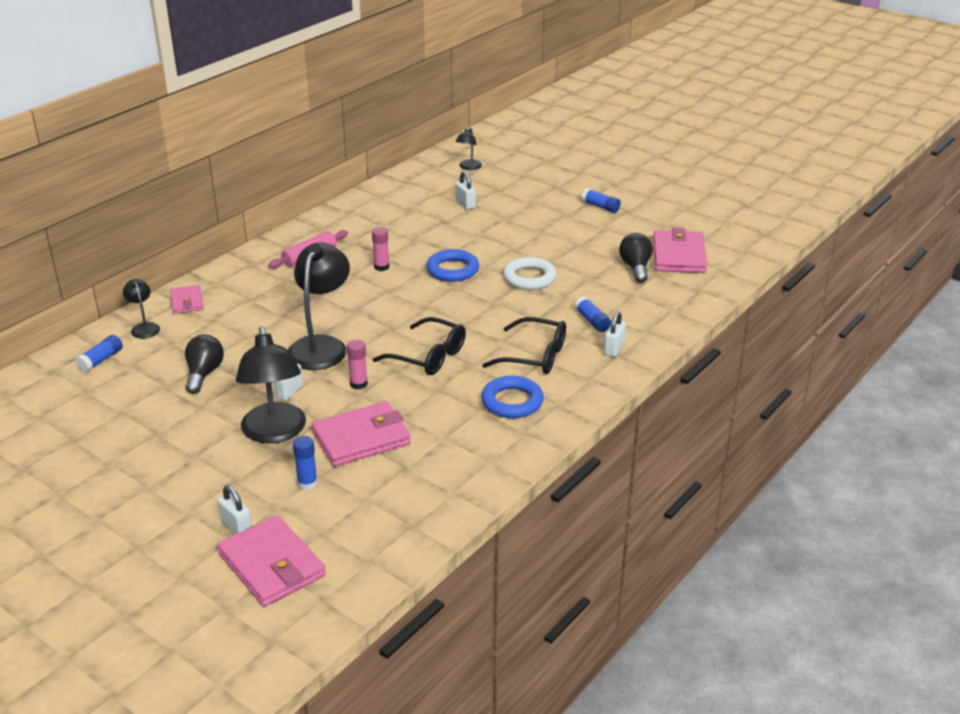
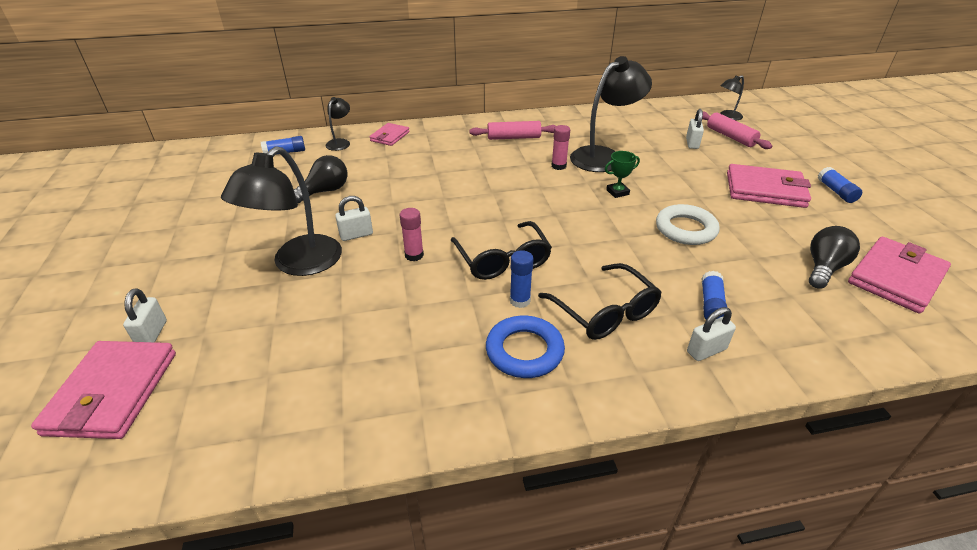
camera: 40 degrees right, 5 degrees up
(307, 483) = (252, 326): blue glue stick -> blue glue stick (520, 301)
(321, 346) = (430, 208): black lamp -> black lamp (604, 156)
(361, 438) = (348, 308): pink wallet -> pink wallet (765, 190)
(452, 270) = (617, 192): blue ring -> green trophy
(489, 186) = (730, 137): none -> pink rolling pin

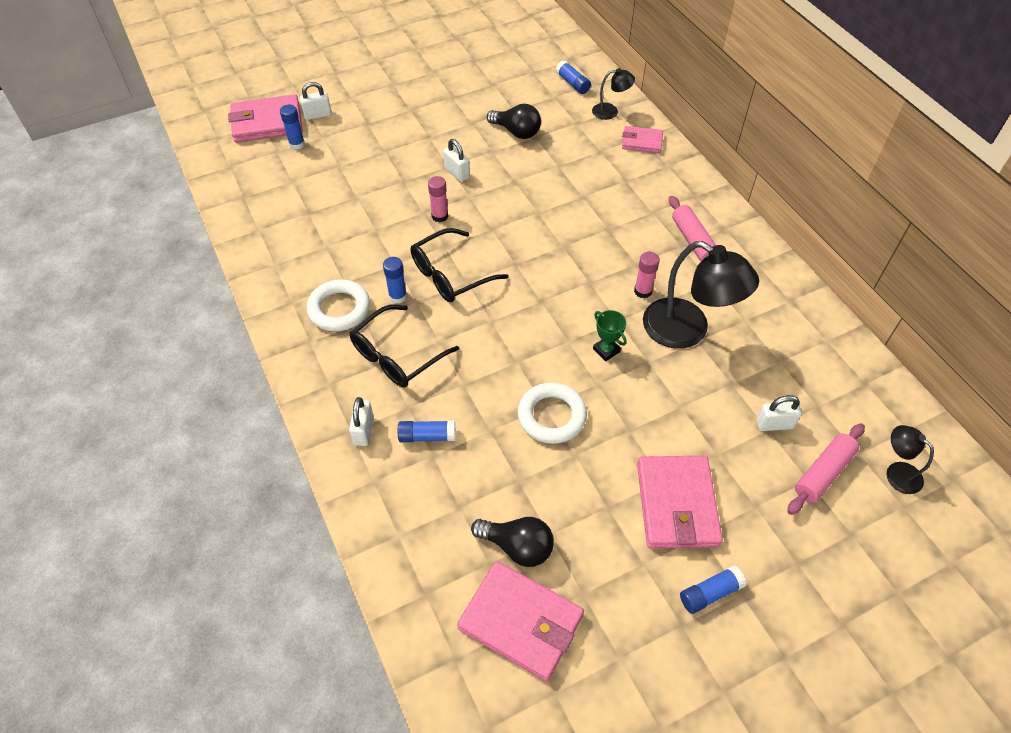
camera: 75 degrees right, 15 degrees up
(194, 362) = (297, 144): none -> blue glue stick
(298, 264) = (408, 153): black lamp -> none
(524, 351) = (339, 309): blue ring -> white ring
(706, 350) = (363, 431): white padlock -> white padlock turned 45 degrees clockwise

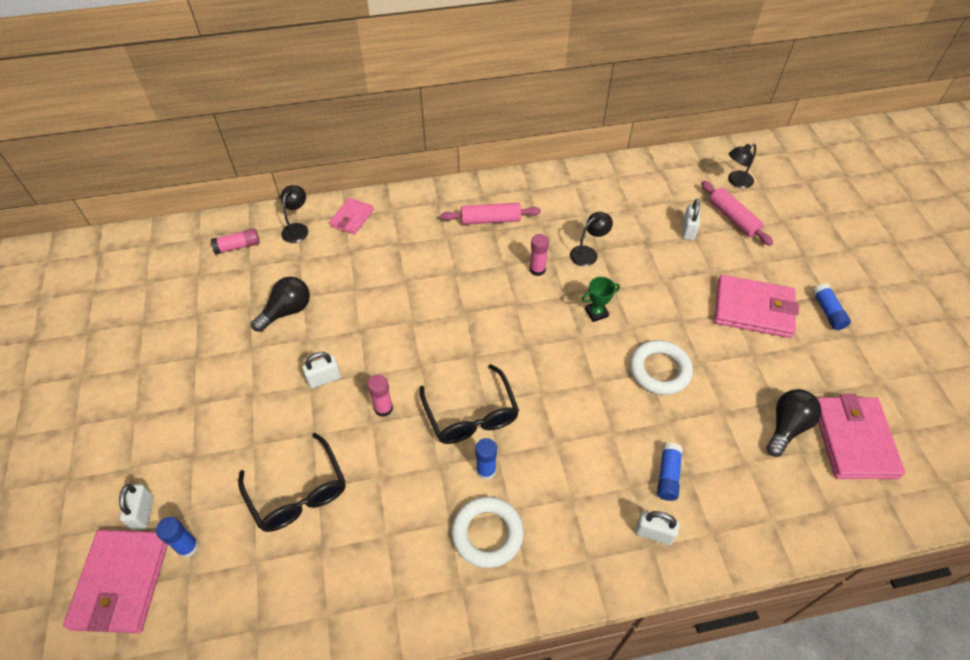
camera: 75 degrees left, 0 degrees up
(397, 355) = (565, 485): black glasses -> black glasses (298, 493)
(521, 621) = (853, 440): pink wallet -> pink wallet turned 45 degrees counterclockwise
(572, 83) = (238, 246): blue glue stick -> pink glue stick
(687, 331) = (588, 253): black lamp -> black lamp, size x0.49

